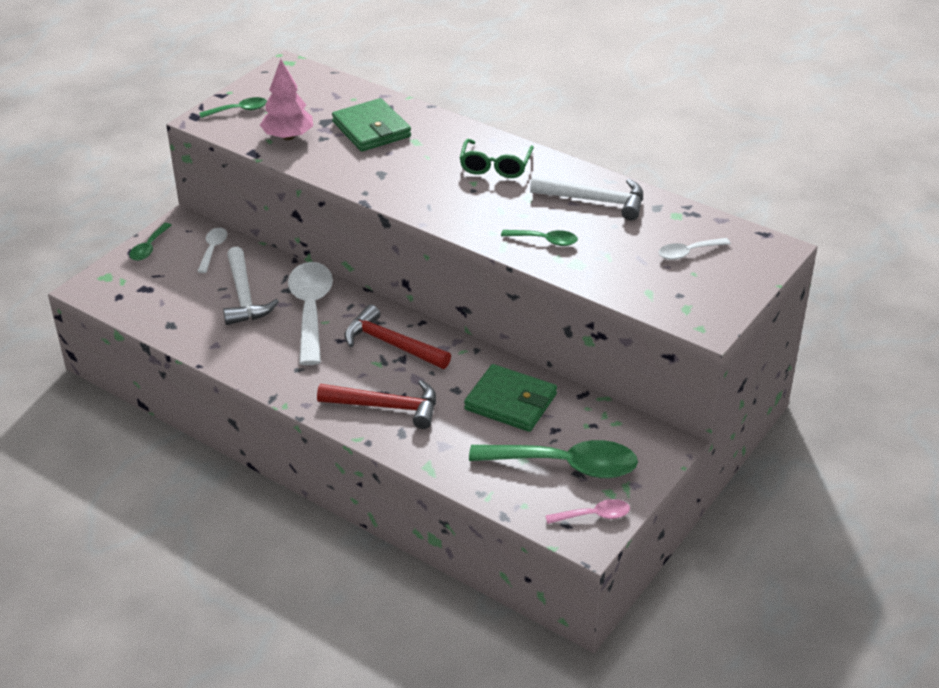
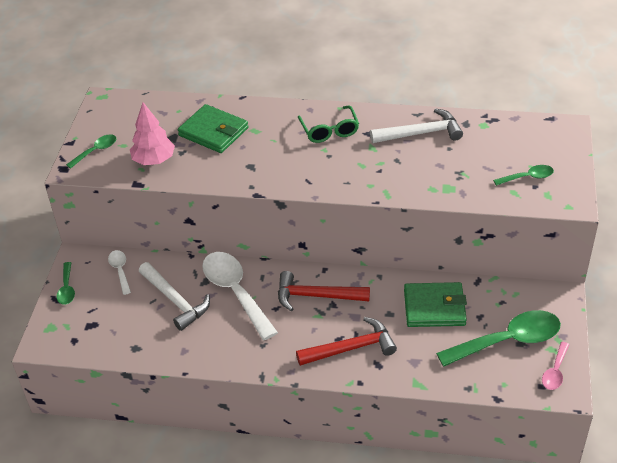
camera: 25 degrees left, 5 degrees up
(544, 240) = (412, 178): green spoon -> green spoon (527, 177)
(593, 516) = (555, 371): pink spoon -> pink spoon turned 150 degrees clockwise
(688, 252) = (514, 151): white spoon -> none

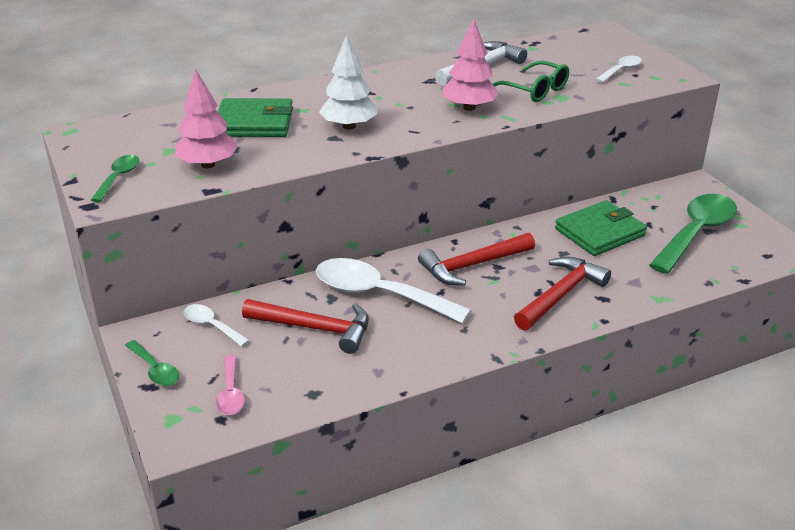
camera: 35 degrees left, 10 degrees down
(175, 300) = (315, 328): white hammer -> red hammer
(269, 159) = (349, 126): none -> white tree
(329, 130) = (386, 89): green glasses -> green glasses (535, 90)
(369, 173) = (469, 107): none -> pink tree
(527, 177) = (621, 70): green spoon -> white spoon
(555, 371) = (764, 240): pink spoon -> pink spoon (231, 393)

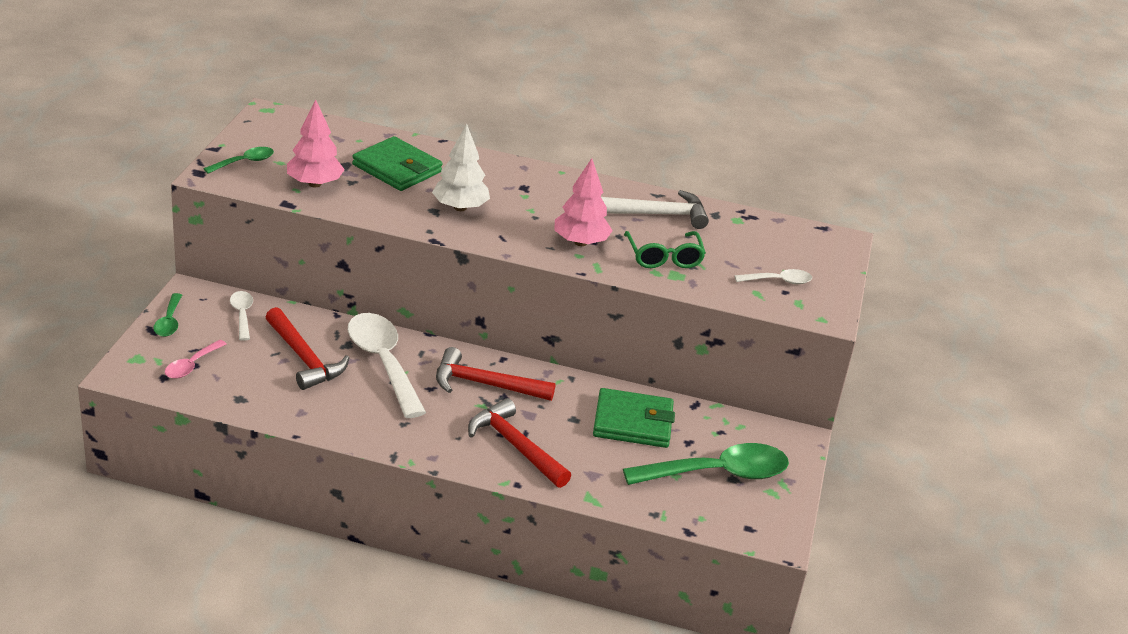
camera: 35 degrees right, 0 degrees up
(560, 295) = (515, 446): red hammer -> red hammer turned 120 degrees counterclockwise

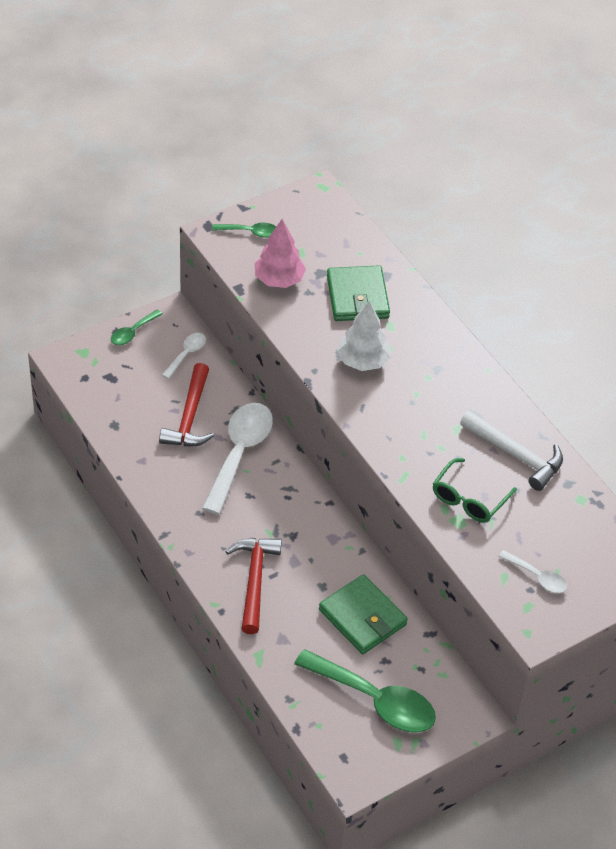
camera: 45 degrees right, 15 degrees up
(191, 365) = (111, 378): pink spoon -> none
(485, 384) = (291, 516): red hammer -> none
(580, 242) = (418, 446): pink tree -> none

